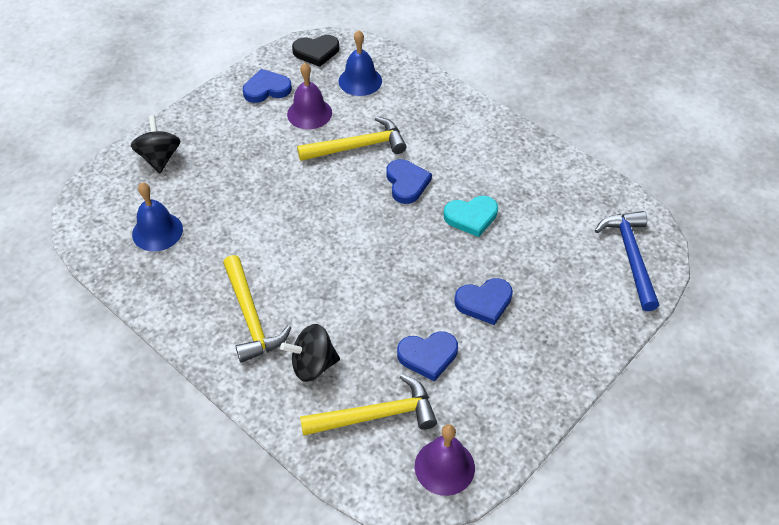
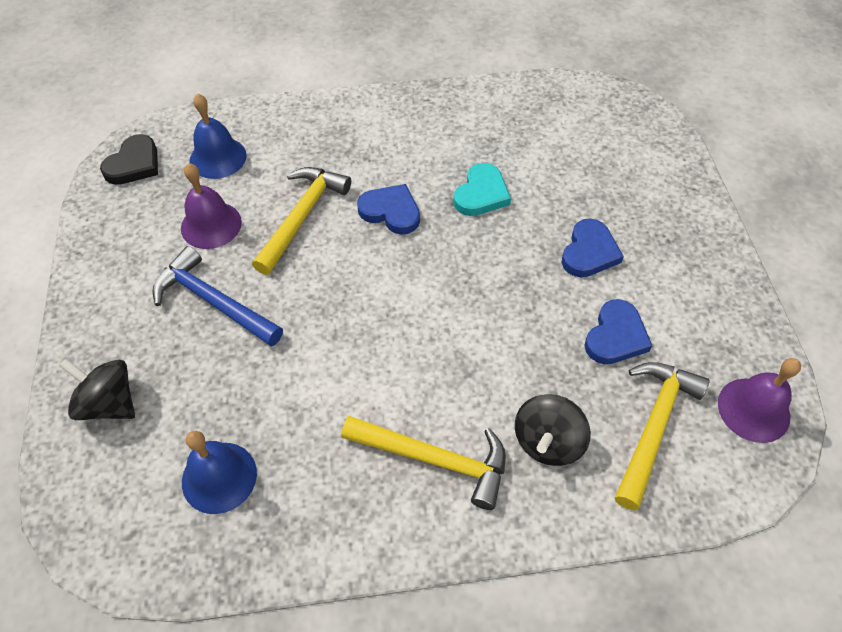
camera: 50 degrees left, 5 degrees up
(267, 89) = (132, 237): blue heart -> none
(630, 256) = (626, 124): blue hammer -> blue hammer (213, 301)

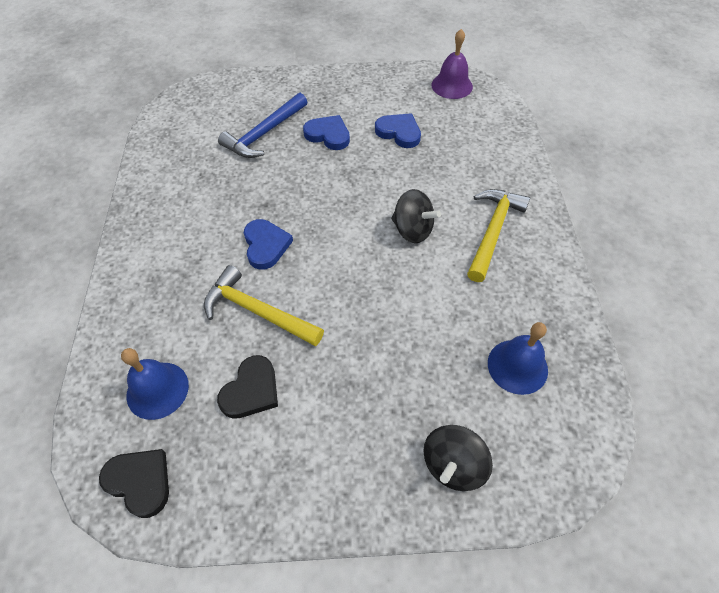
camera: 85 degrees left, 0 degrees up
(211, 225) = (251, 390): purple bell -> black heart
(213, 301) = (346, 382): blue hammer -> blue hammer (264, 133)
(391, 211) = (266, 245): blue heart -> blue heart turned 135 degrees clockwise
(481, 194) = (260, 186): turquoise heart -> none
(547, 441) = (476, 174): black spinning top -> black spinning top (412, 230)
(654, 426) = (464, 126): yellow hammer -> none

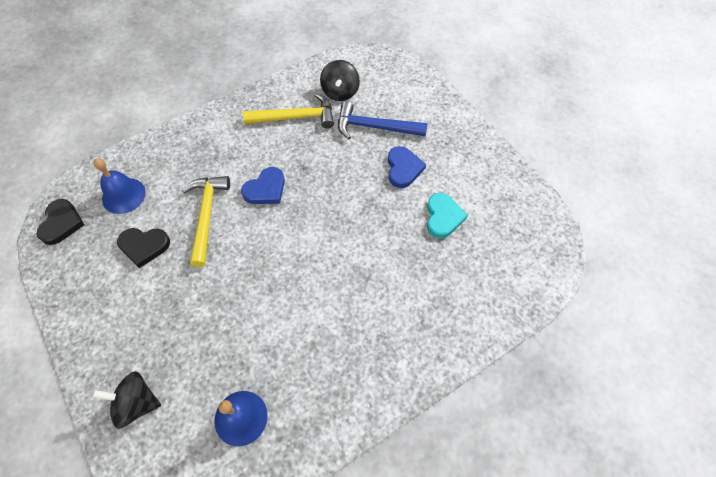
camera: 60 degrees right, 5 degrees up
(399, 132) = (443, 217): blue heart -> turquoise heart
(412, 230) = (337, 279): black spinning top -> black spinning top (340, 92)
(452, 85) = (538, 230): purple bell -> none
(493, 231) = (373, 342): yellow hammer -> yellow hammer (296, 117)

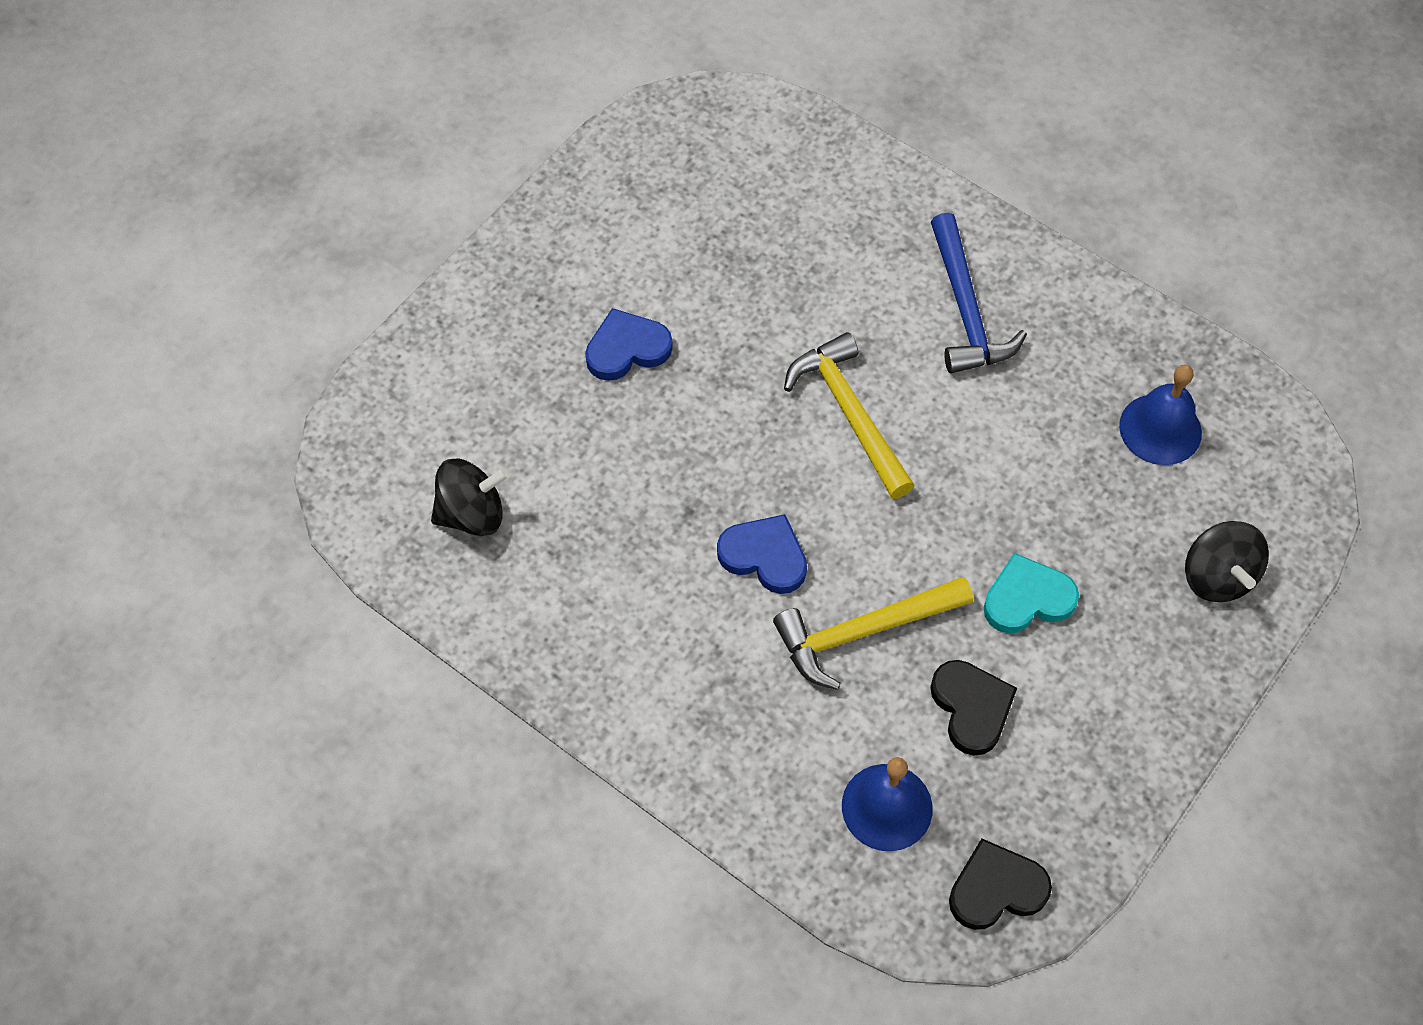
camera: 110 degrees left, 0 degrees up
(296, 117) = (571, 571): yellow hammer -> yellow hammer (849, 413)
(375, 127) = (545, 423): blue hammer -> blue hammer (965, 310)
(443, 217) = (705, 265): turquoise heart -> turquoise heart (1027, 598)

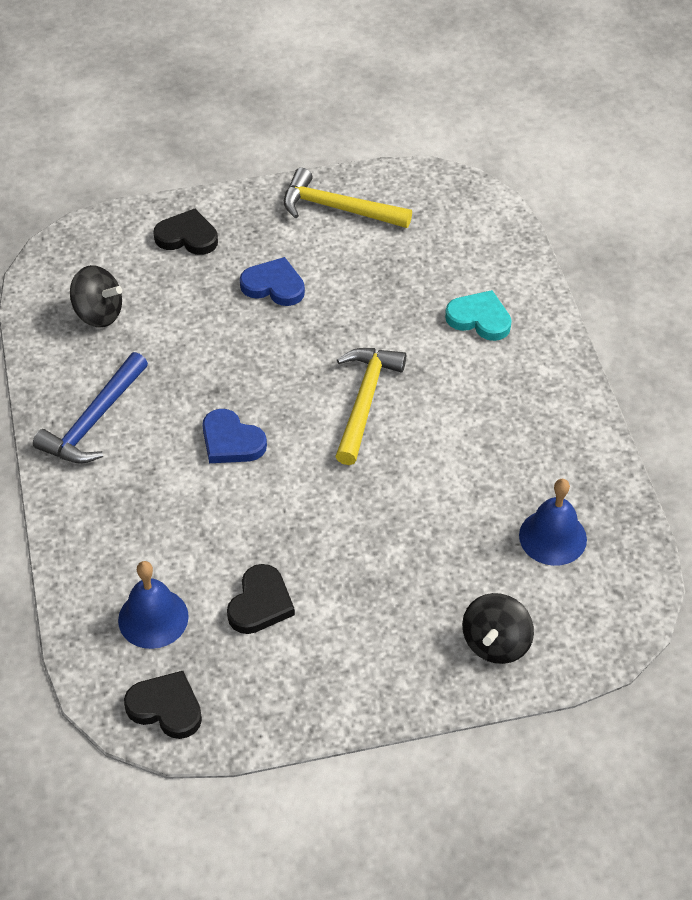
camera: 40 degrees right, 10 degrees down
(474, 355) = (187, 236): none -> black heart
(764, 556) = (231, 441): blue heart -> blue heart turned 150 degrees clockwise
(863, 632) = (243, 519): yellow hammer -> yellow hammer (338, 208)
(965, 310) = (500, 392): blue hammer -> blue hammer (93, 421)
(1027, 598) = (360, 570): turquoise heart -> turquoise heart (479, 319)

